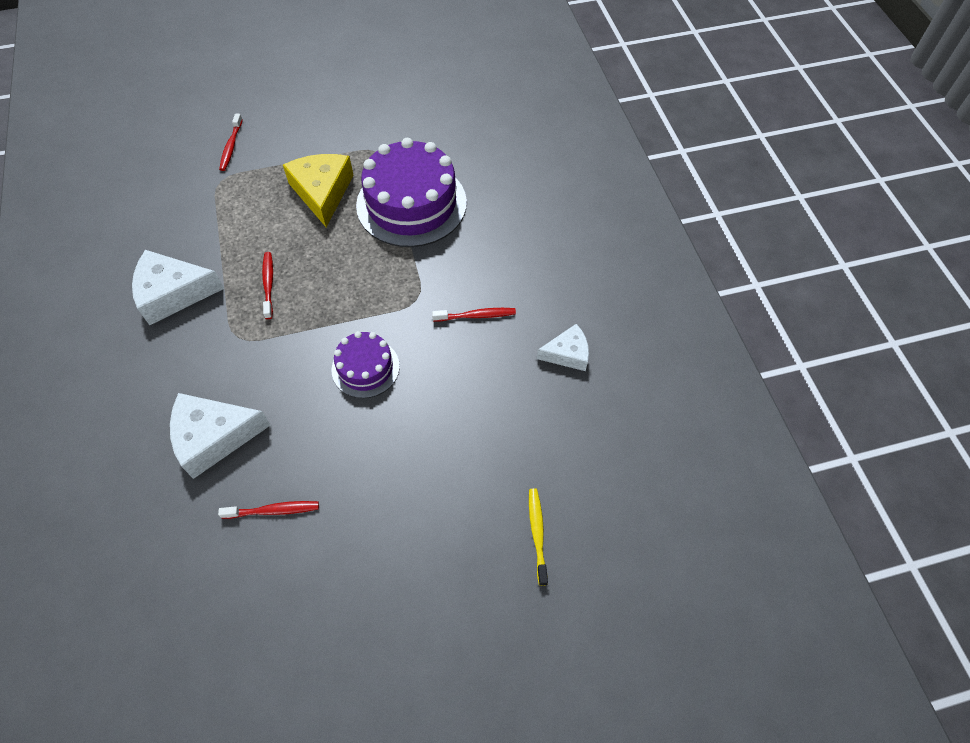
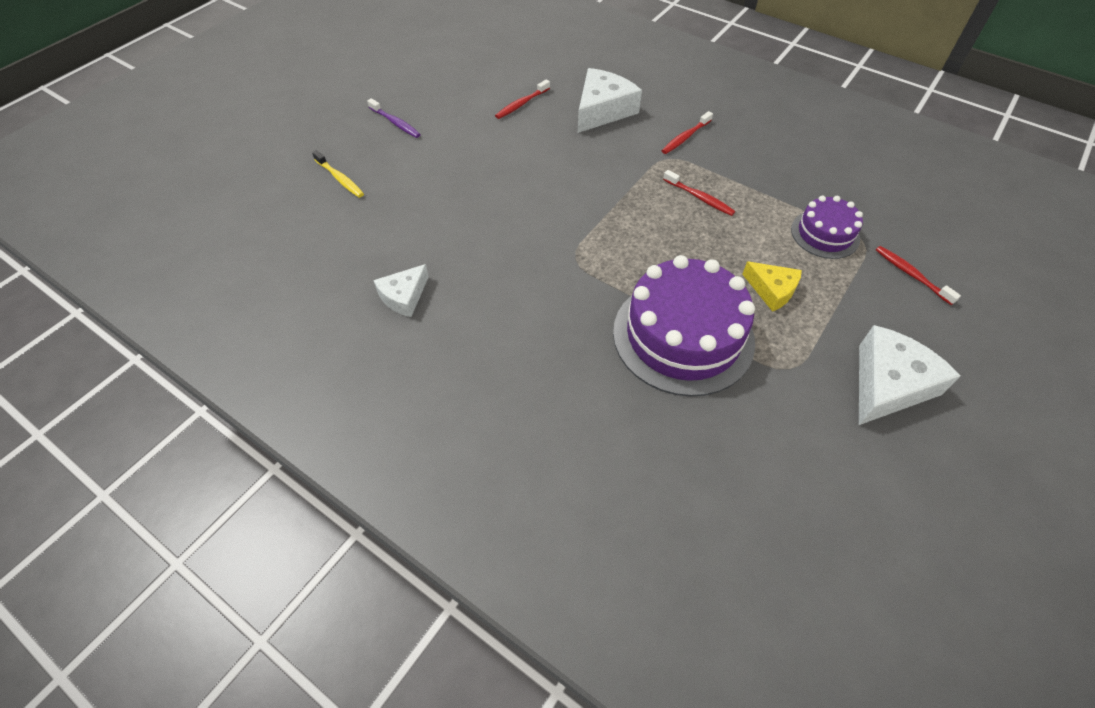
camera: 140 degrees right, 5 degrees down
(173, 293) = (751, 153): white cheese -> white cheese (888, 384)
(322, 192) = (772, 290): yellow cheese -> yellow cheese, size x0.60
(365, 368) = (556, 193): purple cake -> purple cake (825, 234)
(422, 586) = (395, 123): none -> purple toothbrush
(476, 316) = (511, 277): red toothbrush -> red toothbrush (685, 137)

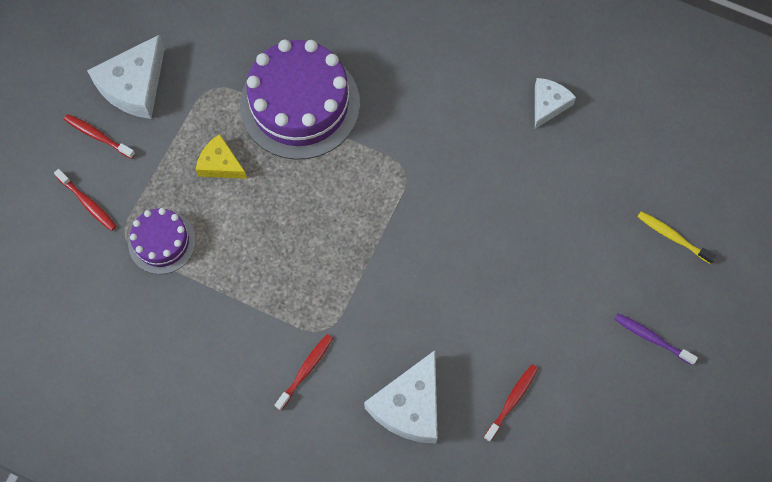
camera: 170 degrees right, 15 degrees up
(699, 197) = (288, 272): red toothbrush -> red toothbrush (98, 136)

